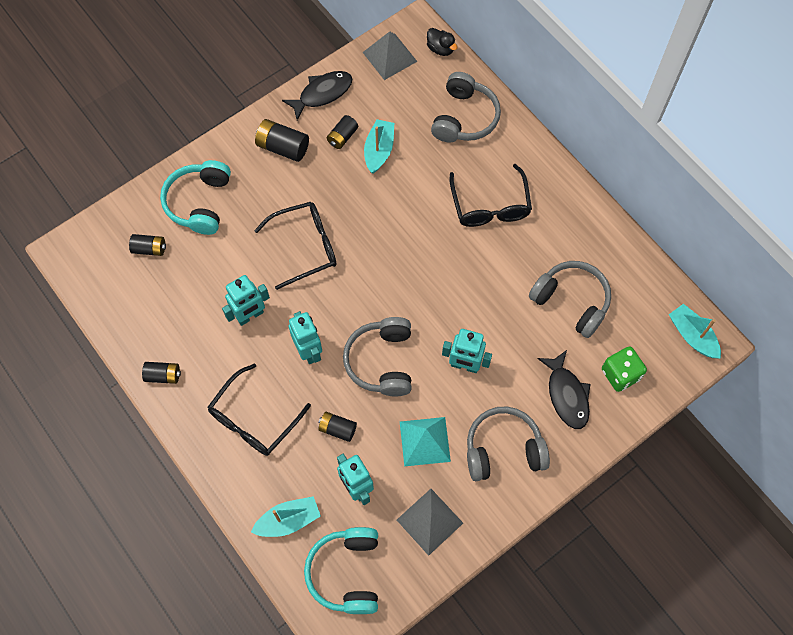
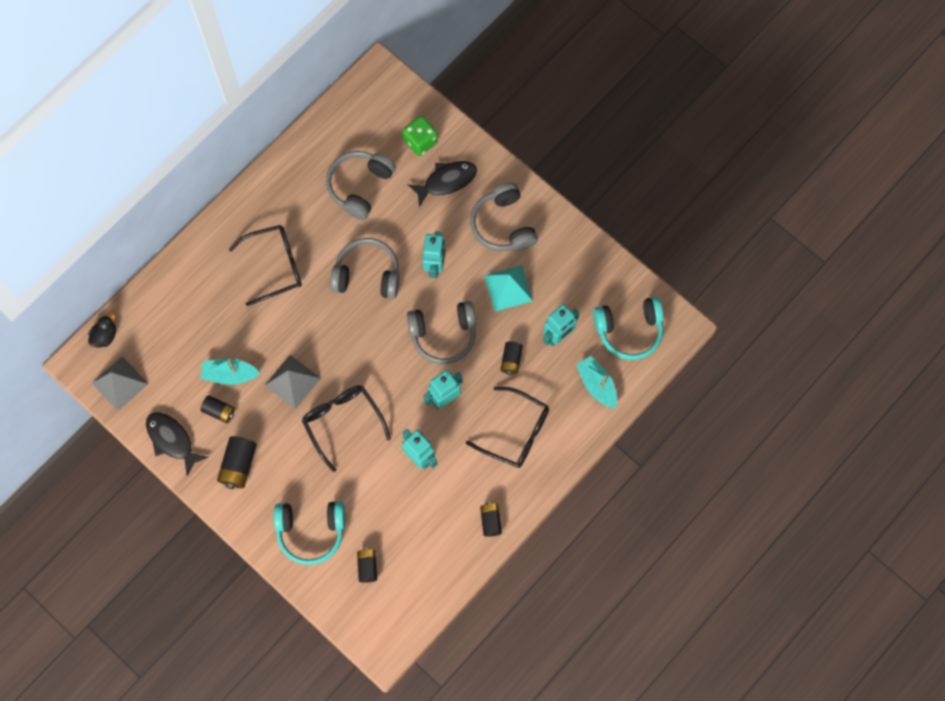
camera: 100 degrees left, 5 degrees up
(429, 521) = (574, 274): grey pyramid -> grey pyramid (292, 381)
(464, 118) = (182, 302): grey headphones -> grey headphones (367, 275)
(692, 336) = (375, 89): turquoise boat -> none

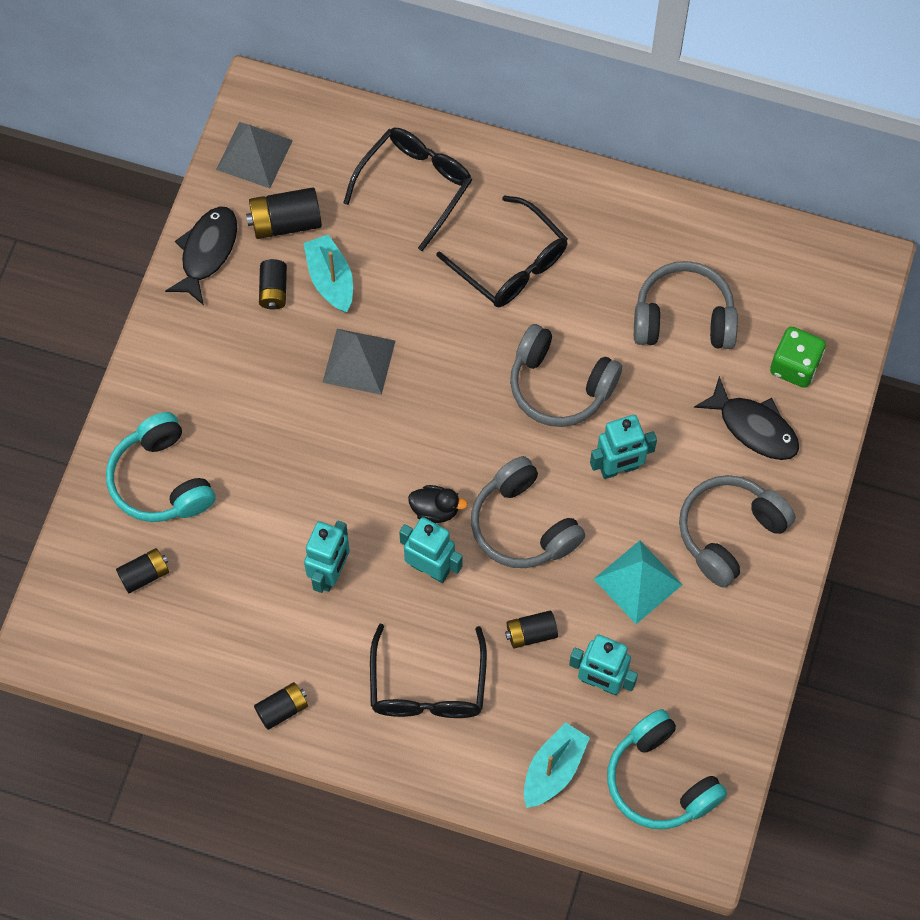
camera: 65 degrees right, 5 degrees down
(105, 336) = (309, 107): black duck -> black duck (435, 510)
(238, 465) = (210, 348): black battery -> black battery (285, 222)
(343, 423) = (331, 452): black glasses -> black glasses (414, 187)
(367, 275) = (559, 386): grey headphones -> grey headphones turned 135 degrees clockwise

